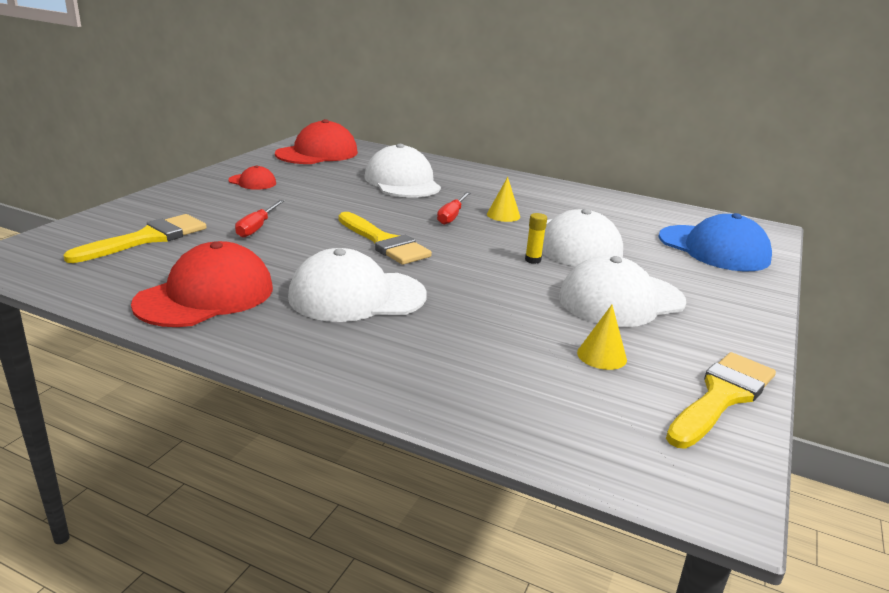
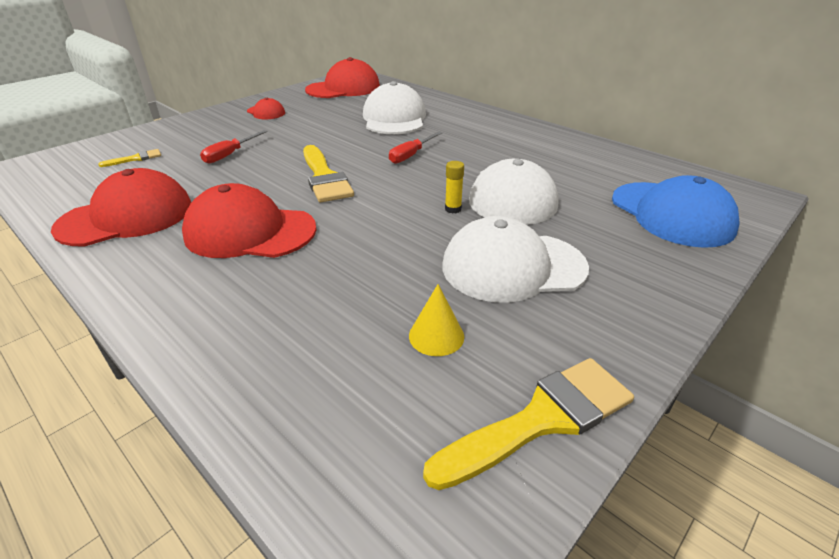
camera: 20 degrees right, 10 degrees up
(147, 238) = (135, 158): yellow brush -> yellow brush, size x0.48
(356, 296) = (250, 231): white cap -> red cap
(503, 215) = (462, 157): yellow cone -> none

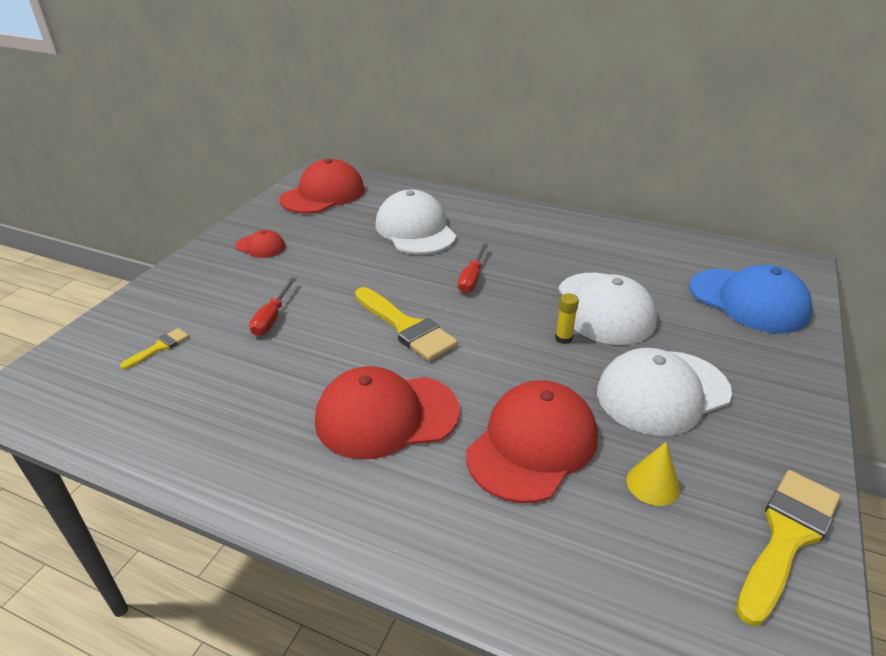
camera: 20 degrees left, 0 degrees up
(126, 217) = (228, 431): red cap -> red cap (532, 444)

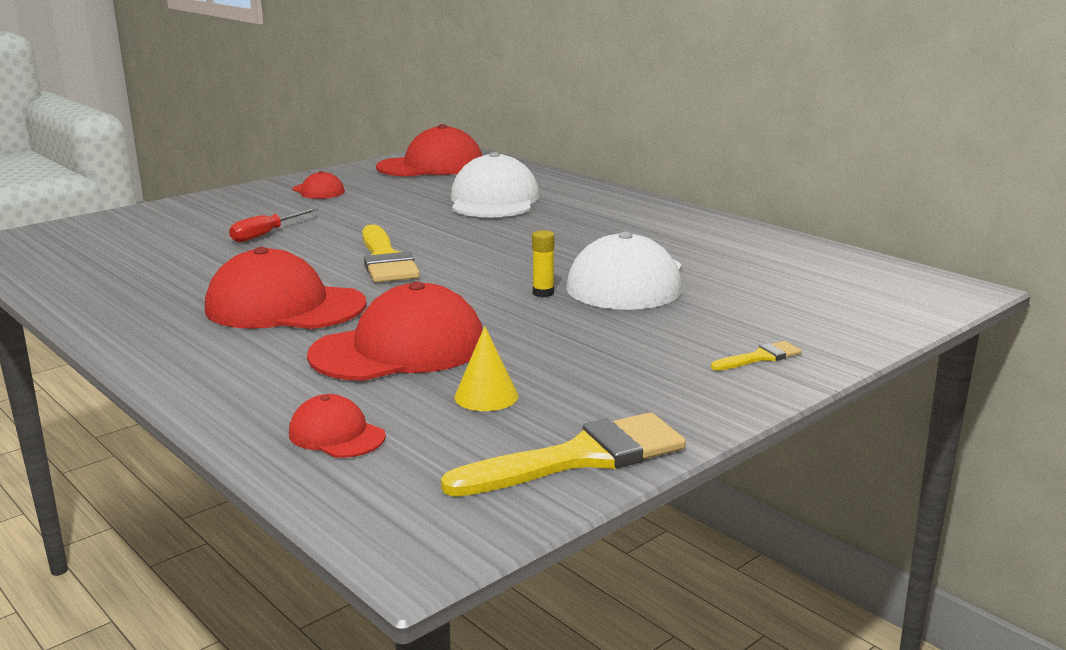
camera: 25 degrees right, 15 degrees down
(159, 347) = (145, 236): yellow brush -> yellow brush (760, 357)
(472, 278) = (505, 240): red screwdriver -> none
(599, 580) = (336, 435): none -> red cap
(662, 392) = (598, 345): white cap -> none
(748, 300) = (827, 304): blue cap -> none

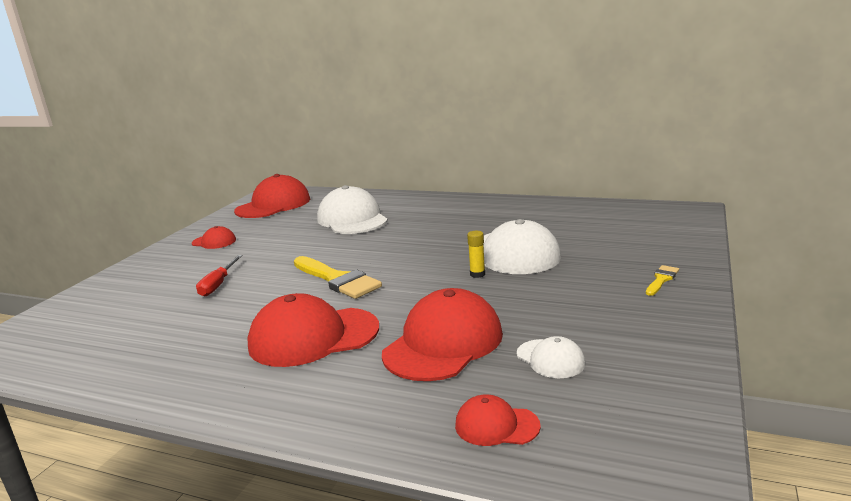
camera: 25 degrees left, 0 degrees up
(486, 396) = (550, 359): yellow cone -> white cap
(580, 457) = (670, 382): yellow brush -> none

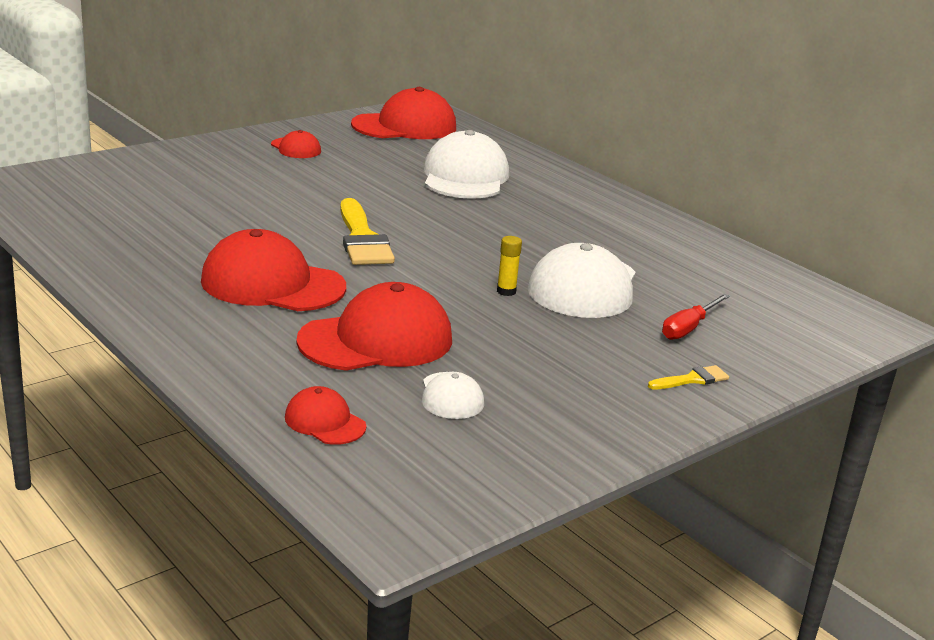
camera: 25 degrees right, 5 degrees up
(218, 284) = (249, 198): red screwdriver -> red screwdriver (688, 328)

